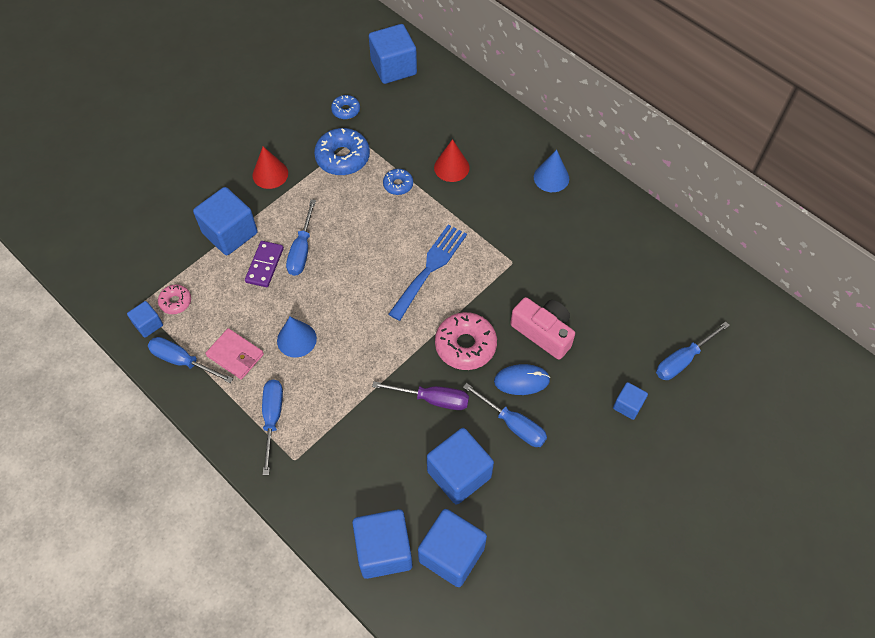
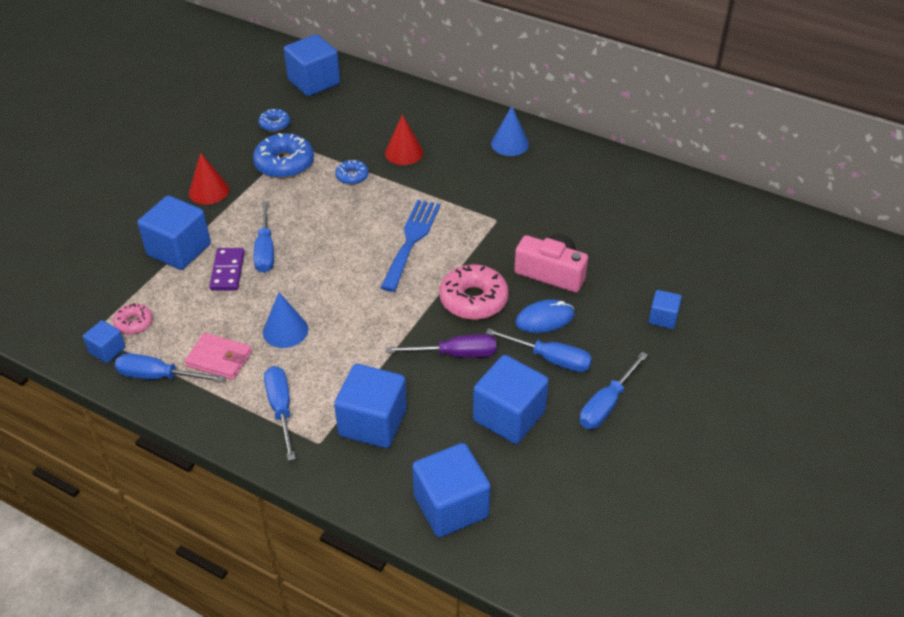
camera: 15 degrees left, 15 degrees down
(451, 554) = (528, 492): blue cube -> blue cube (372, 423)
(683, 360) = (702, 269): blue screwdriver -> blue screwdriver (606, 404)

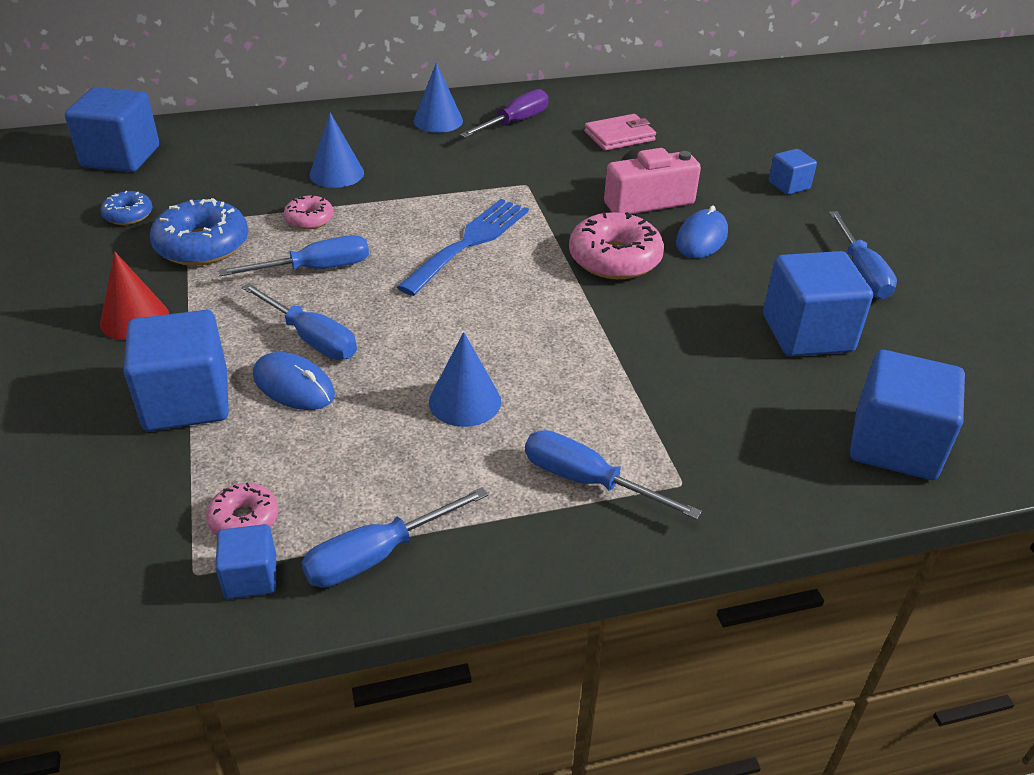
camera: 45 degrees left, 5 degrees down
(219, 359) = (429, 481): pink wallet -> pink wallet (619, 136)
(228, 271) = (294, 385): purple domino -> blue mouse
(352, 176) = (309, 219): blue donut -> pink donut
(372, 423) = (702, 425): blue cube -> none
(404, 153) = (336, 173): red cone -> blue cone
(411, 240) = (469, 242): blue fork -> blue fork turned 60 degrees clockwise
(455, 354) = (675, 313): purple screwdriver -> purple screwdriver (514, 122)
(550, 359) = (760, 266): blue screwdriver -> blue screwdriver (315, 269)

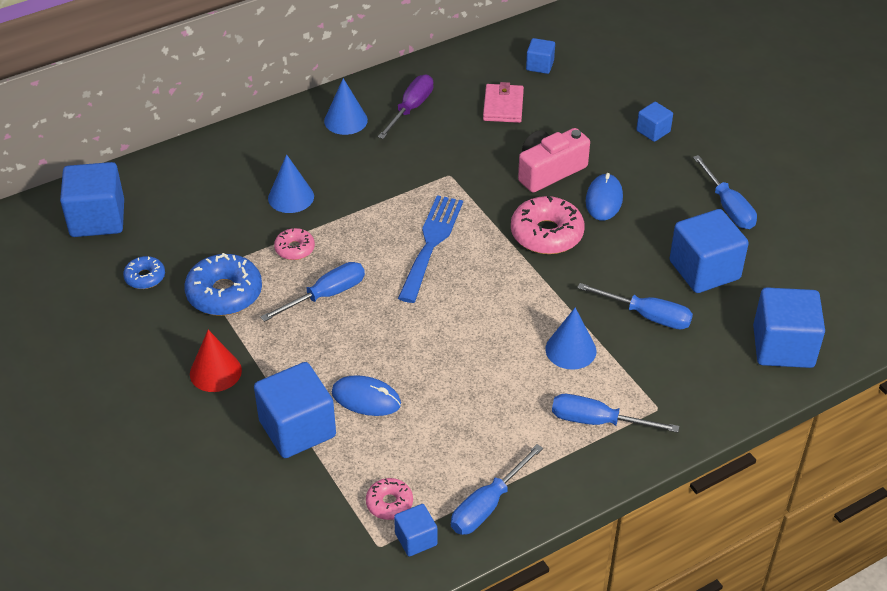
camera: 15 degrees left, 5 degrees up
(311, 338) = (357, 357): blue screwdriver -> blue screwdriver (647, 316)
(465, 401) = (491, 382): blue cone -> blue cone (570, 350)
(619, 136) = (503, 106): pink wallet -> pink wallet turned 45 degrees counterclockwise
(677, 110) = (540, 65): none -> blue cube

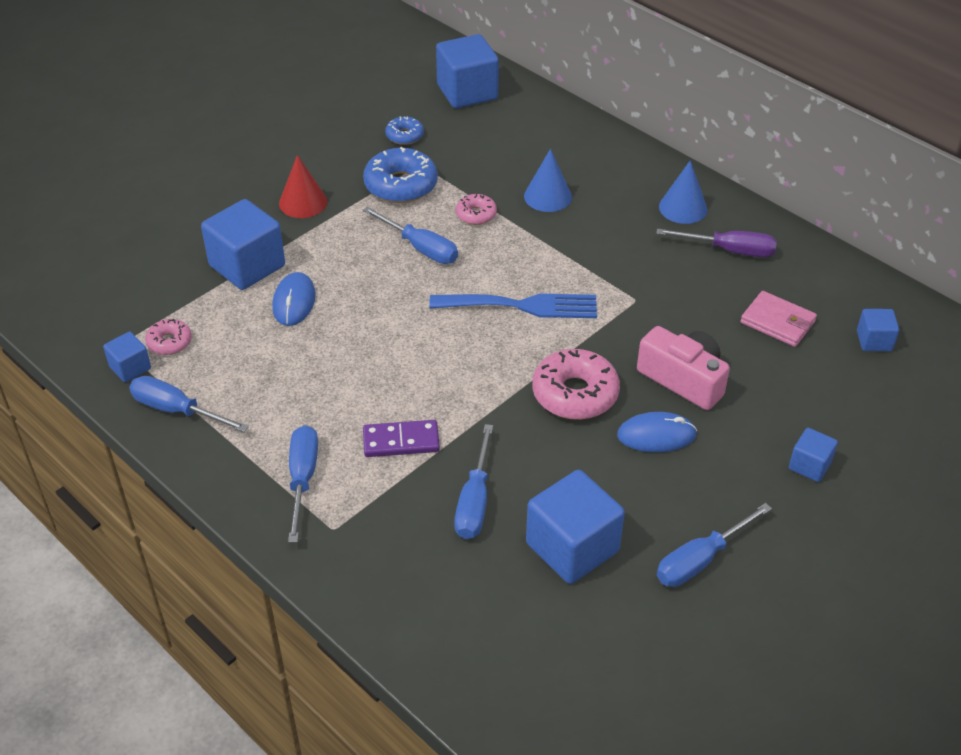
camera: 75 degrees right, 0 degrees up
(503, 106) = (777, 322): pink wallet -> pink wallet turned 45 degrees clockwise
(570, 350) = (401, 441): blue cone -> purple domino
(783, 347) = (465, 642): blue cube -> none

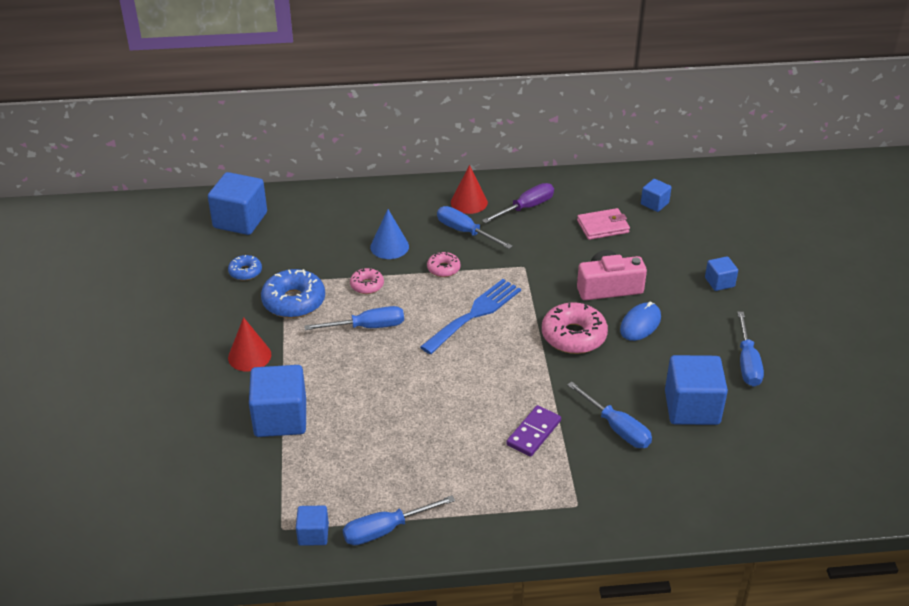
camera: 50 degrees left, 5 degrees down
(169, 342) = (311, 499): pink donut -> pink donut (443, 269)
(294, 302) = (346, 414): blue mouse -> none
(302, 479) = (519, 497): blue screwdriver -> blue screwdriver (465, 232)
(683, 208) = (469, 202): blue cone -> red cone

